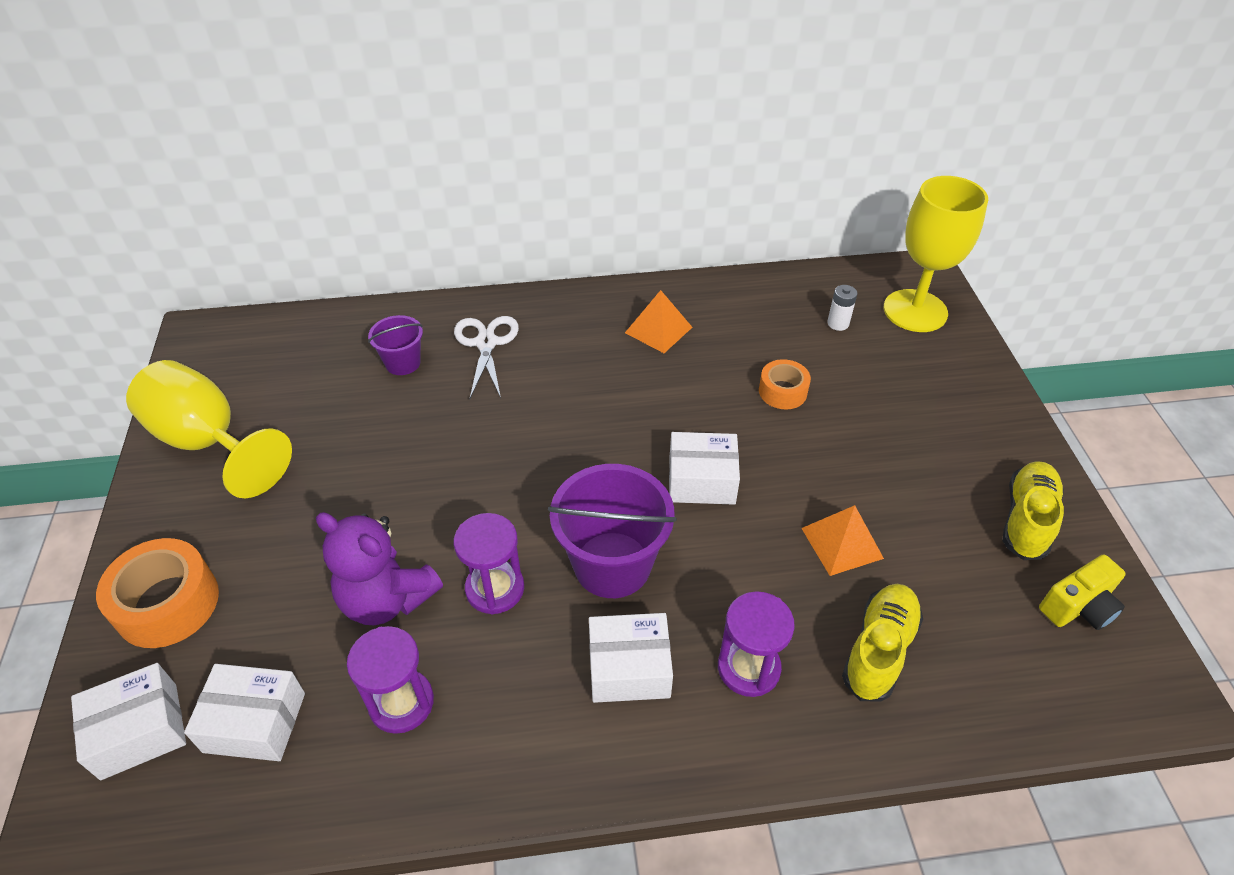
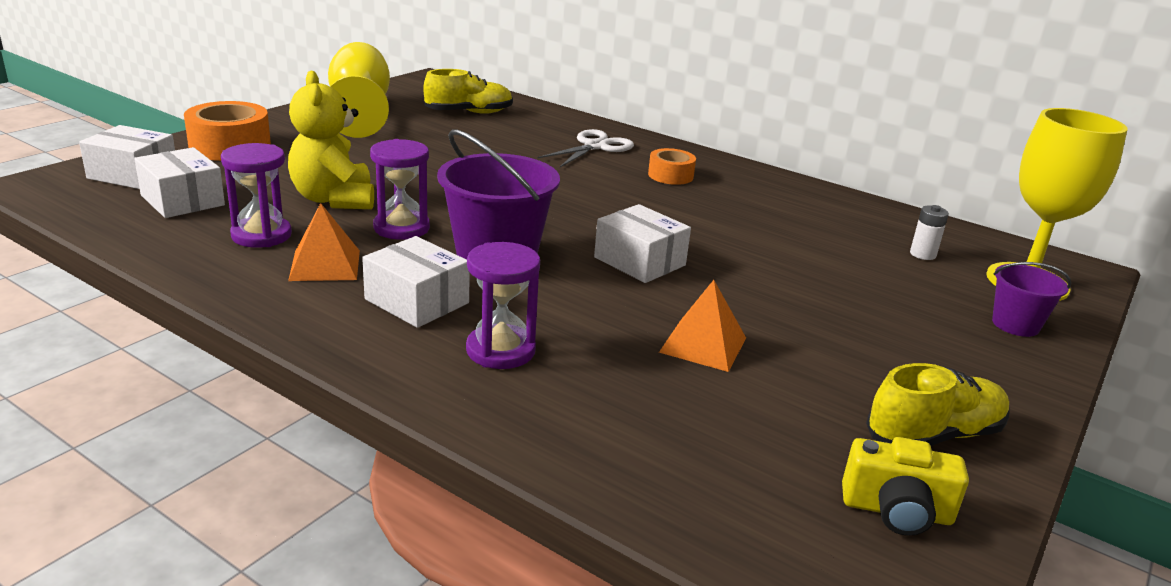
camera: 40 degrees right, 20 degrees down
(387, 599) = (334, 199): purple teddy bear -> yellow teddy bear
(403, 363) = (525, 131): purple bucket -> purple bucket (1015, 324)
(658, 330) = (740, 192): orange pyramid -> orange pyramid (325, 265)
(782, 391) = (797, 259): orange tape -> orange tape (670, 175)
(878, 650) = (627, 407): yellow shoe -> yellow shoe (469, 113)

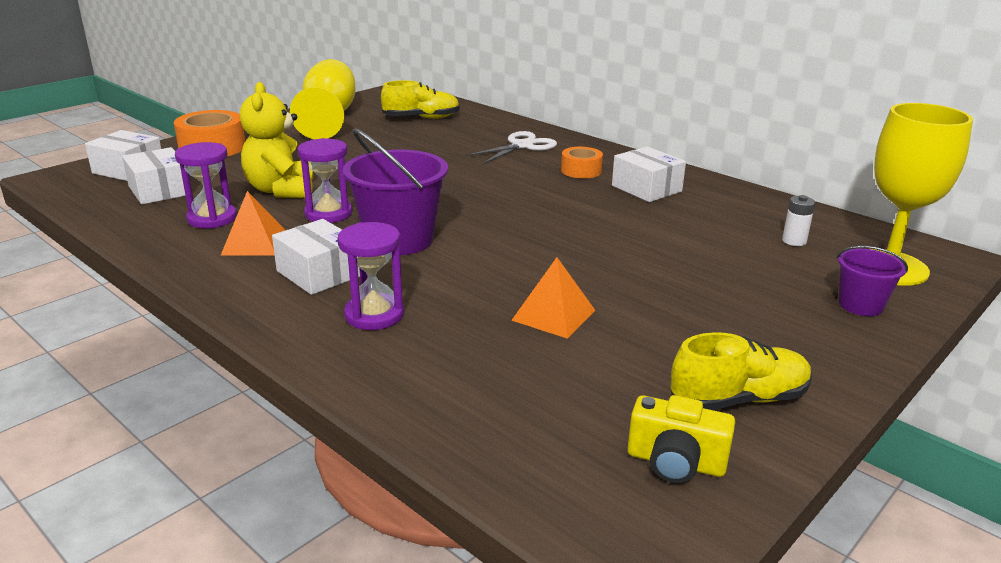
camera: 10 degrees right, 0 degrees up
(639, 261) = (524, 244): white box -> white box (646, 188)

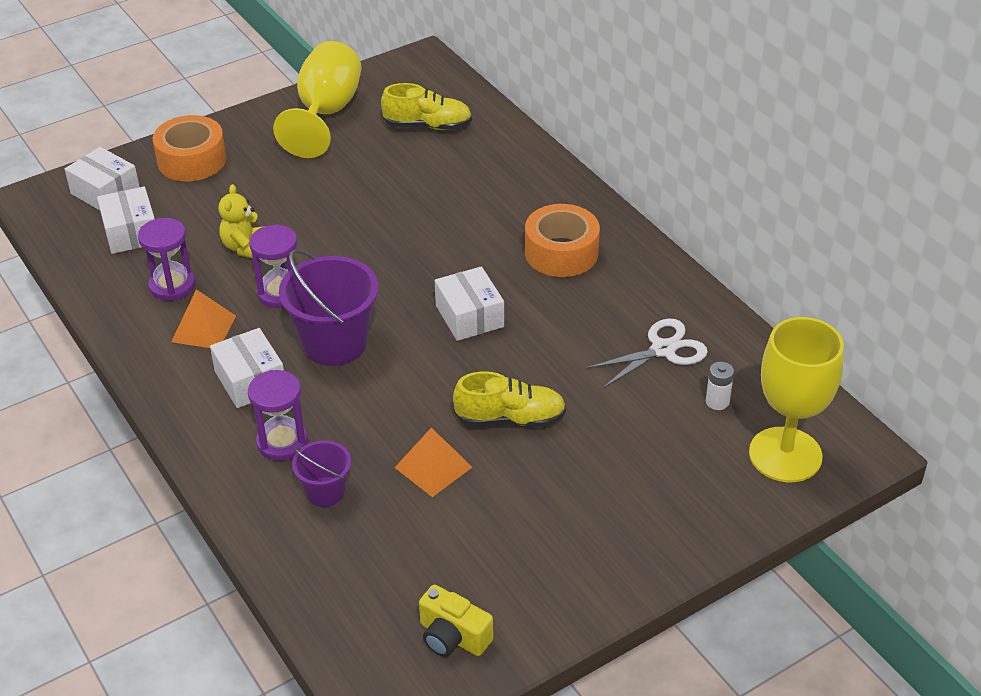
camera: 15 degrees right, 15 degrees up
(281, 190) = (245, 247): yellow teddy bear -> yellow teddy bear, size x0.65
(522, 146) = (518, 197): white scissors -> white scissors (663, 350)
(581, 170) = (561, 252): orange tape -> orange tape, size x1.66
(646, 188) = (615, 294): white box -> white box (469, 316)
(738, 399) = (537, 587): yellow shoe -> yellow shoe (510, 419)
(860, 305) = (718, 500): purple bucket -> purple bucket (325, 492)

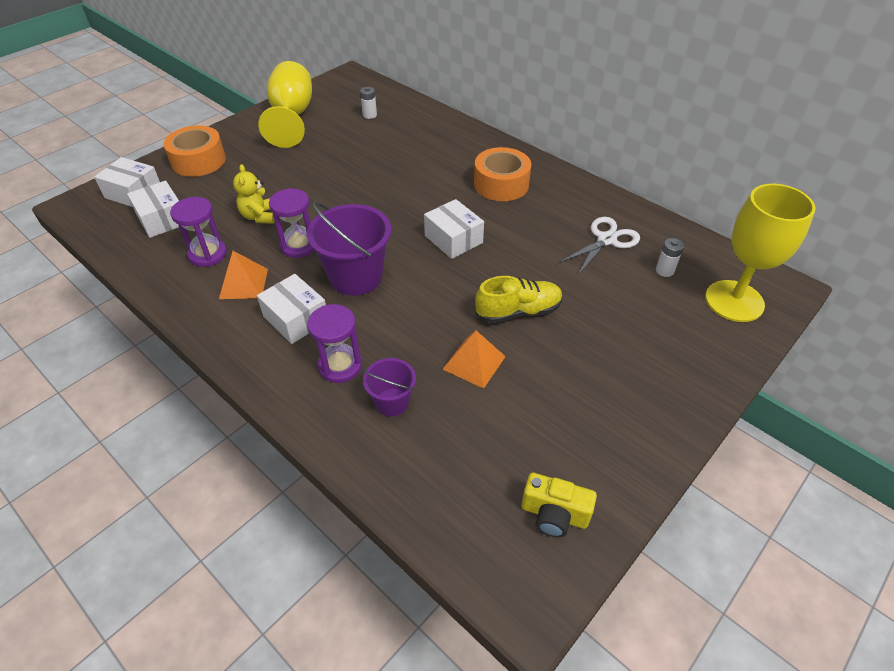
camera: 15 degrees left, 5 degrees up
(428, 126) = (369, 115): yellow shoe -> white battery

